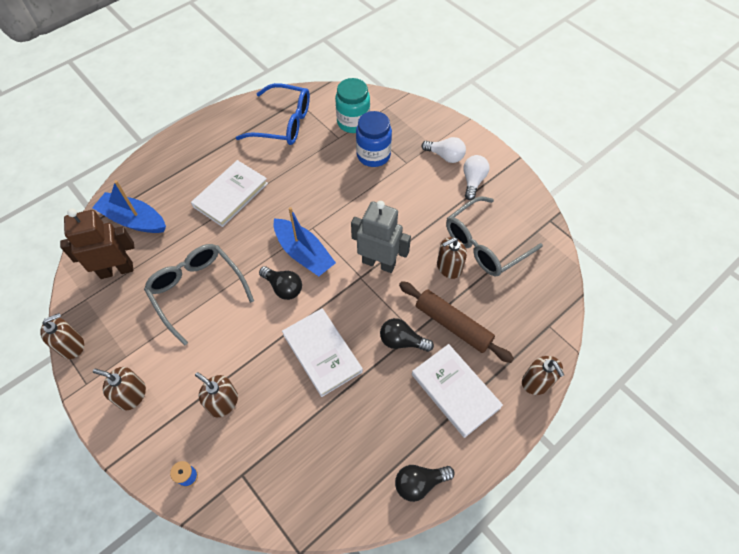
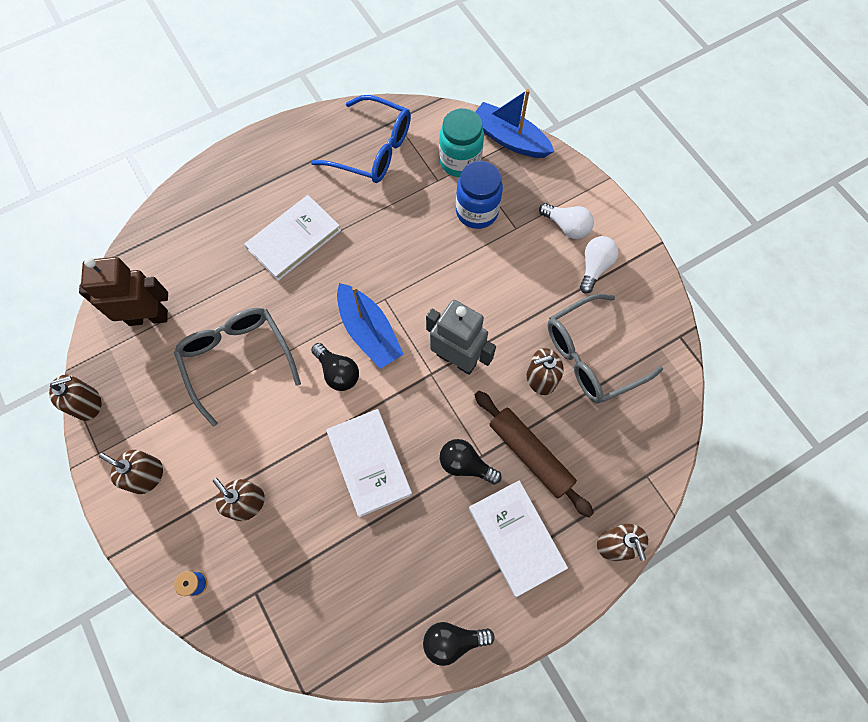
camera: 10 degrees right, 10 degrees up
(133, 220) = (175, 255): blue boat -> blue boat (509, 139)

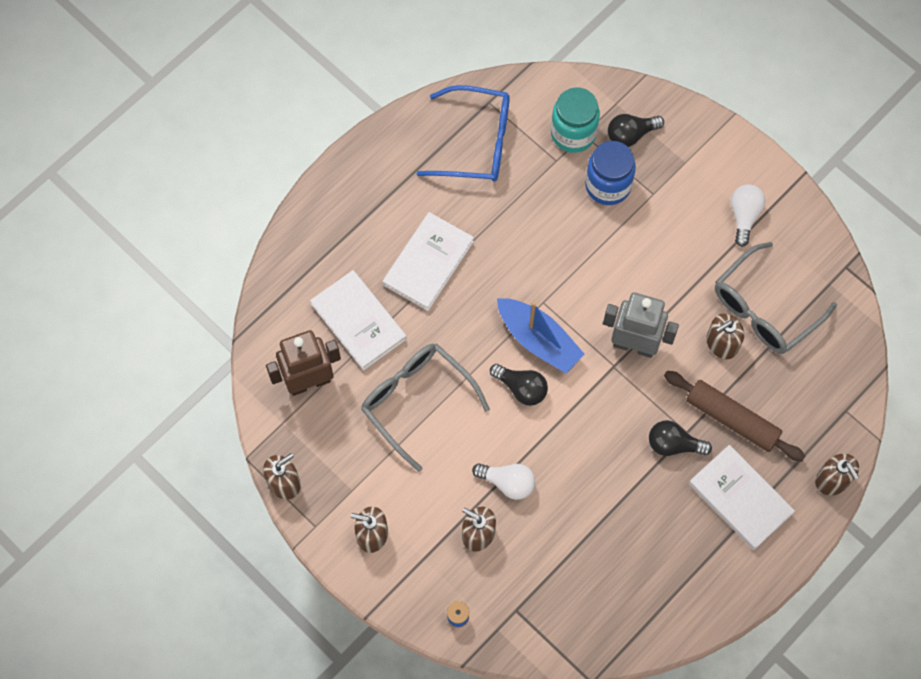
camera: 15 degrees left, 0 degrees up
(369, 463) = (581, 467): white book -> white book (358, 321)
(453, 640) = (709, 602): black light bulb -> black light bulb (631, 135)
(509, 139) = (617, 95): blue boat -> none
(566, 226) = (704, 179): white light bulb -> white light bulb (507, 482)

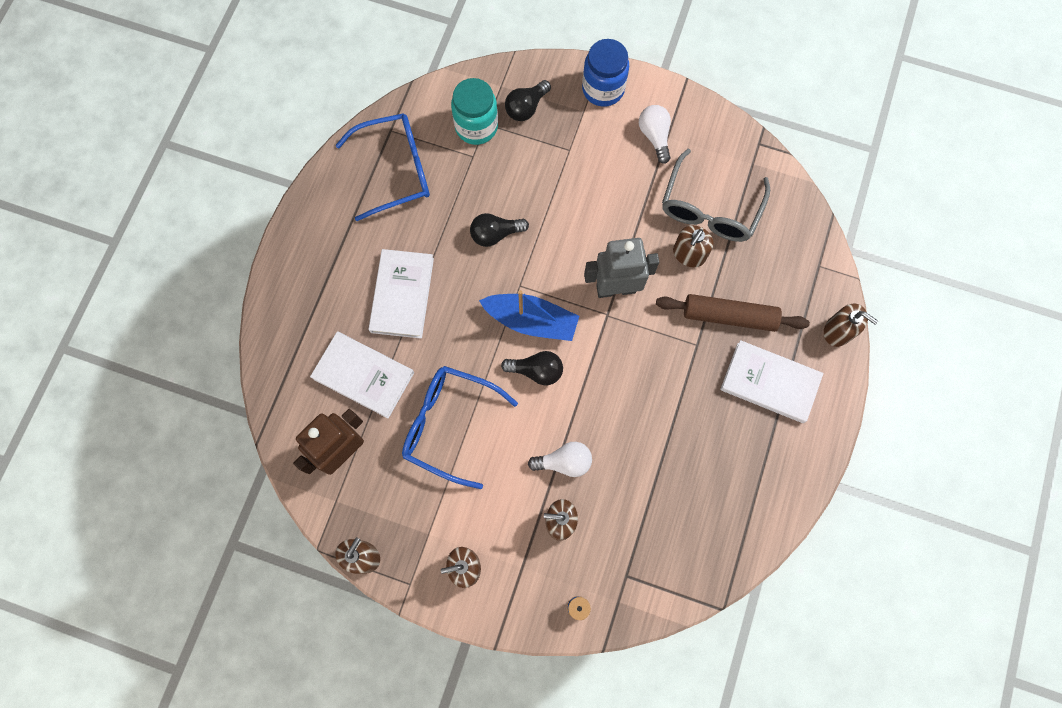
camera: 25 degrees left, 5 degrees up
(416, 401) = (449, 425): grey glasses -> blue glasses
(608, 185) = (527, 159): blue jar -> blue jar (603, 89)
(673, 444) = (691, 361): black light bulb -> black light bulb (495, 234)

